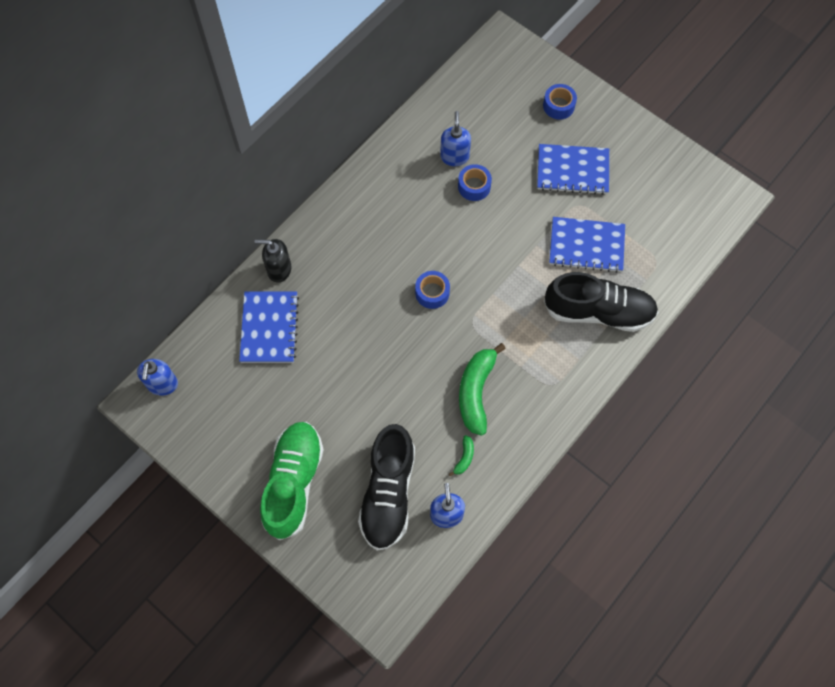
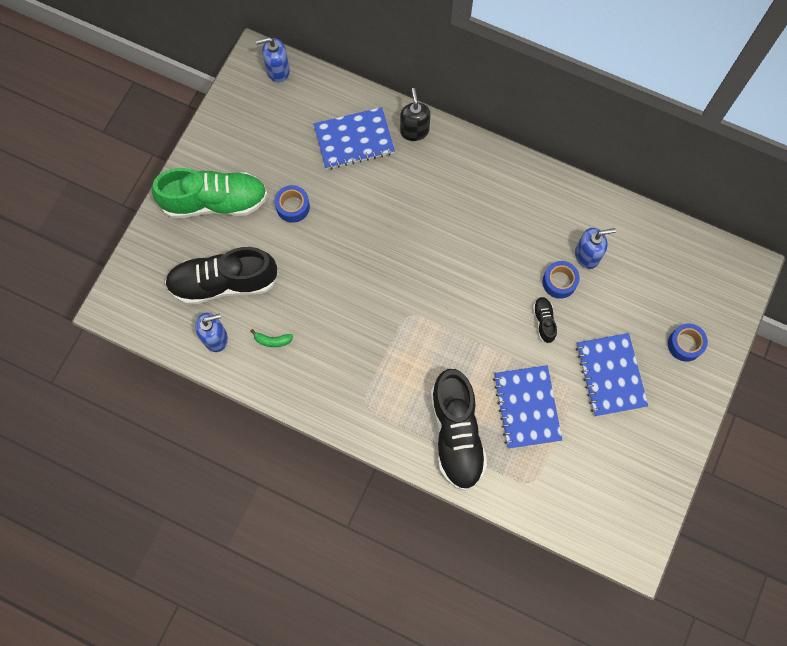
camera: 75 degrees right, 5 degrees up
(432, 293) = (430, 271): blue tape -> blue tape (293, 207)
(476, 392) = (339, 336): green banana -> none
(508, 209) = (544, 321): none -> black shoe

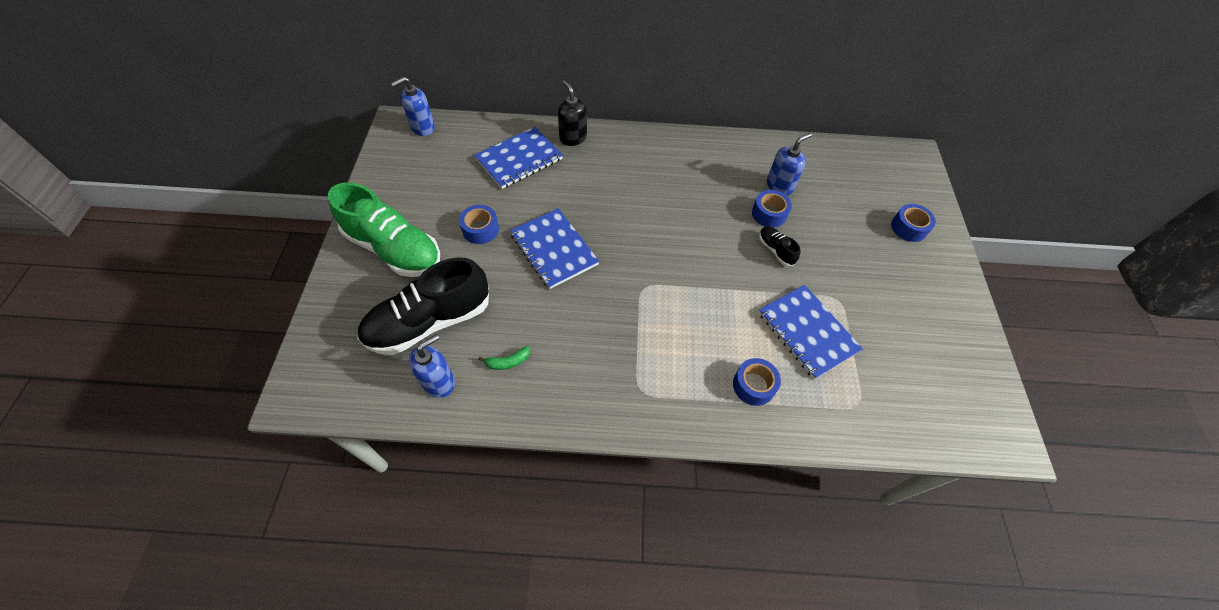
camera: 25 degrees left, 15 degrees down
(215, 202) = (394, 249): green shoe -> green shoe turned 60 degrees clockwise
(456, 434) = (753, 385): black shoe -> blue tape
(610, 375) = (864, 275): blue notebook -> blue notebook (554, 249)

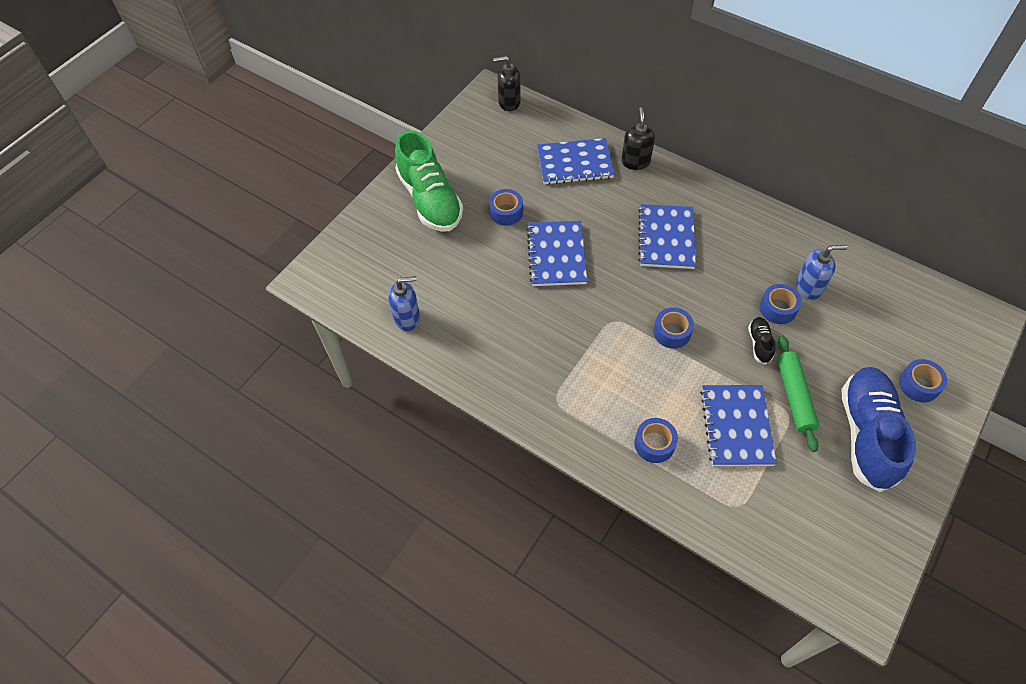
camera: 35 degrees right, 0 degrees up
(422, 127) = (509, 102): blue soap dispenser -> black soap dispenser
(429, 322) = (425, 270): black shoe -> none
(508, 362) = (466, 328): green banana -> none
(641, 193) = (666, 238): none -> blue notebook
(700, 274) = (672, 332): none -> blue tape
(831, 282) = (794, 396): none -> green rolling pin
(904, 286) = (867, 434): none -> blue shoe

